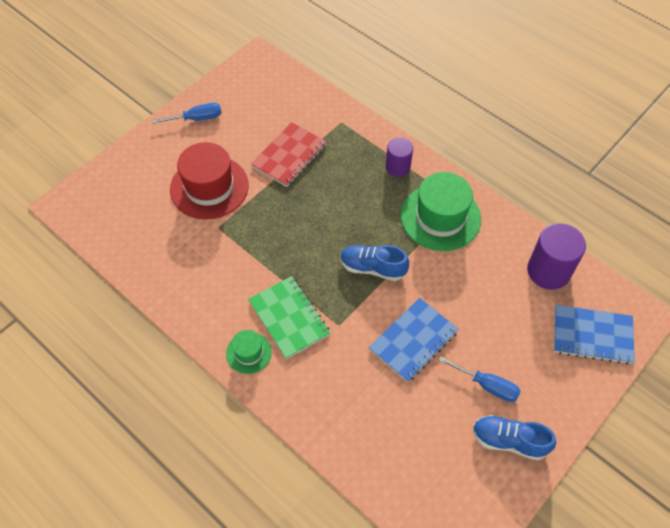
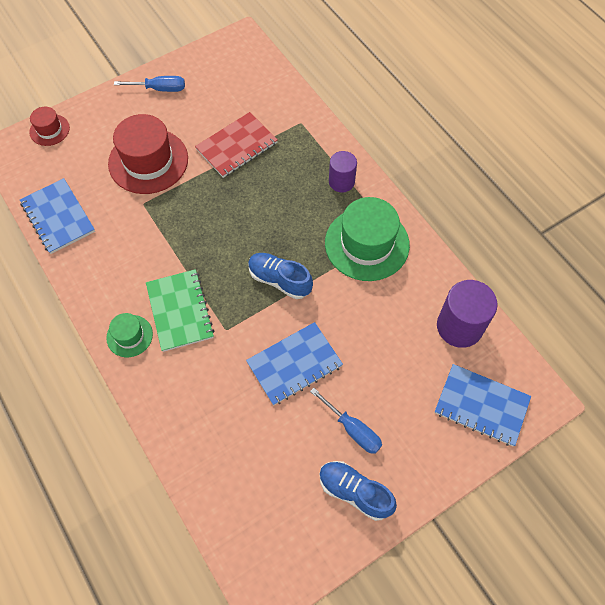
camera: 15 degrees right, 5 degrees up
(101, 178) = (49, 130): none -> red hat
(139, 258) = (58, 217): none -> blue notebook

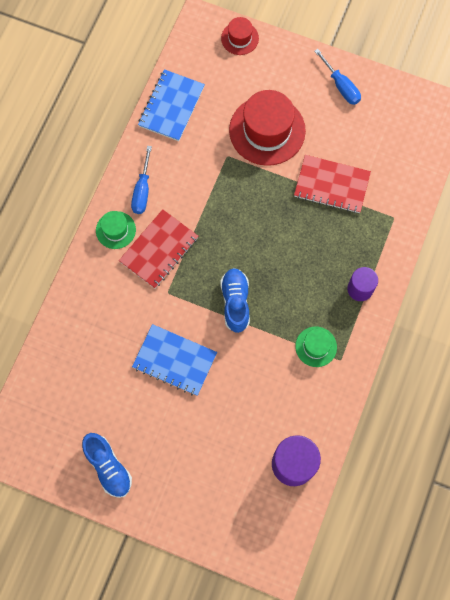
camera: 55 degrees right, 10 degrees up
(180, 311) = (159, 250): green notebook -> red notebook
(352, 429) = (153, 435): blue screwdriver -> blue screwdriver (142, 190)
(355, 492) = (108, 467): blue shoe -> blue shoe turned 150 degrees clockwise
(367, 244) = (316, 346): green hat -> green hat, size x0.51
(481, 406) = (237, 519): blue notebook -> none

